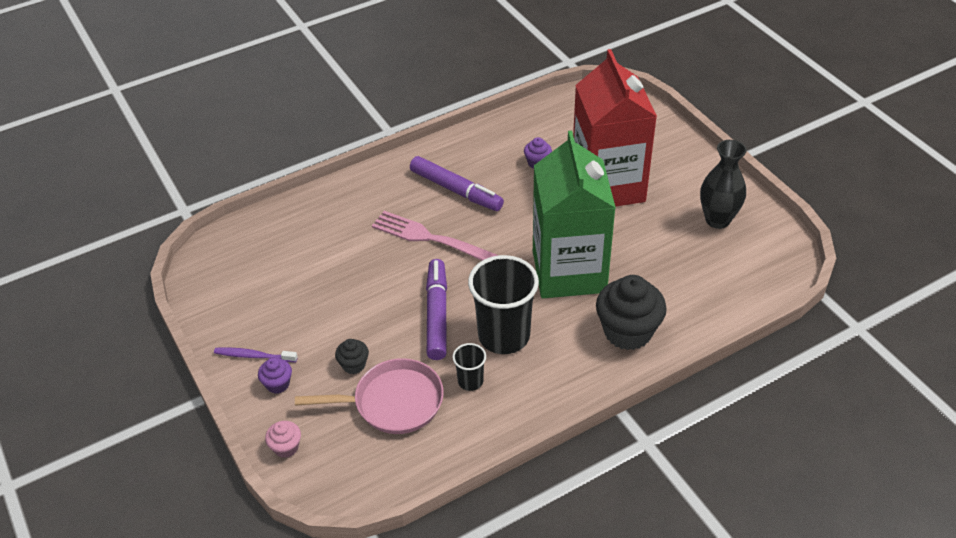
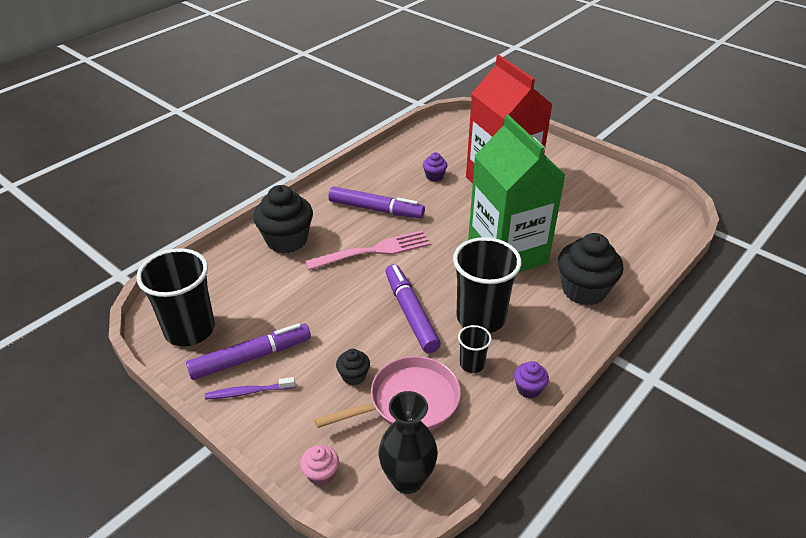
camera: 20 degrees left, 5 degrees down
(225, 282) = (190, 330): none -> black cup
(269, 323) = (251, 357): none -> purple marker
(278, 384) = (285, 413): purple cupcake -> purple cupcake (528, 389)
(351, 207) = (287, 240): none -> black cupcake
(430, 238) = (373, 251): pink fork -> pink fork turned 150 degrees clockwise
(717, 220) = (602, 191): black vase -> black vase (407, 479)

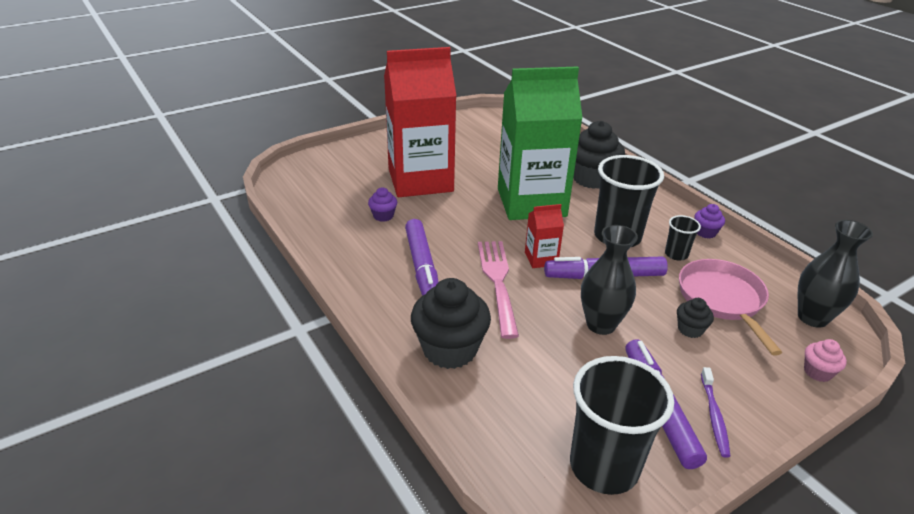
camera: 75 degrees left, 5 degrees down
(340, 316) = (601, 324): none -> black vase
(376, 209) = (422, 267): purple marker -> purple marker turned 135 degrees clockwise
(418, 271) = (541, 259): none -> red carton

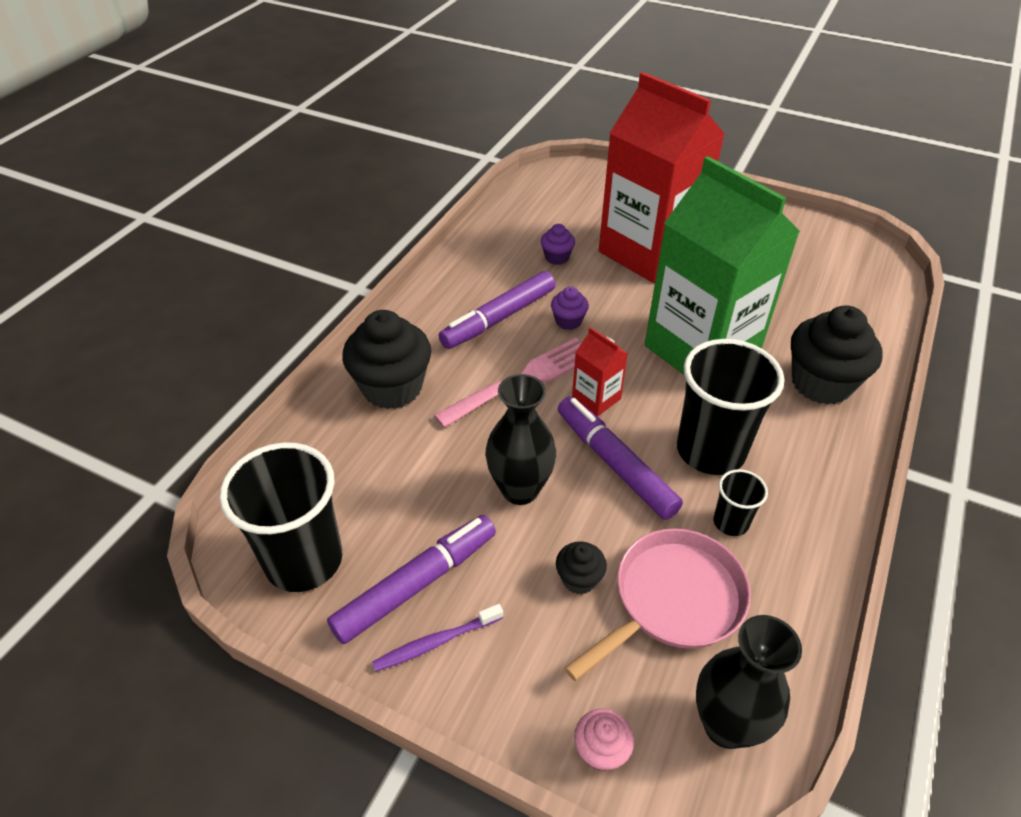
camera: 60 degrees right, 10 degrees up
(705, 232) = (820, 542): purple cupcake -> purple cupcake (568, 321)

